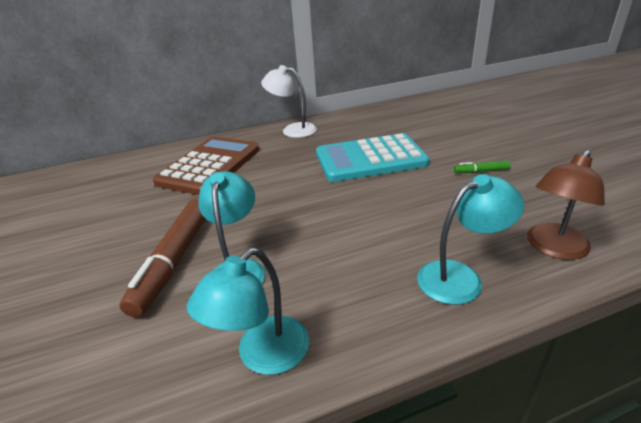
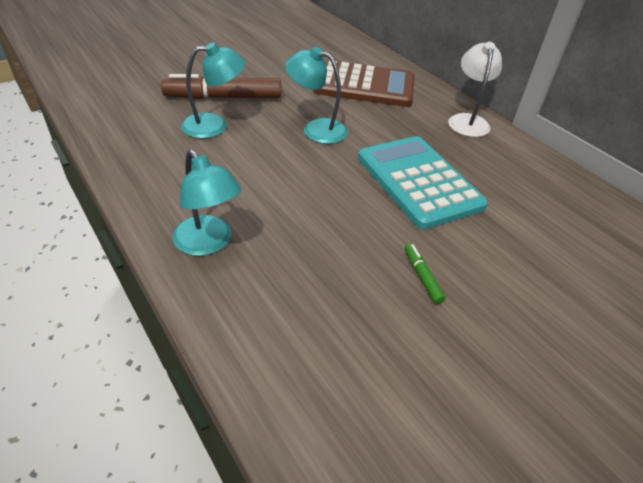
camera: 70 degrees right, 10 degrees up
(263, 356) = (130, 149): turquoise lamp -> turquoise lamp (316, 129)
(553, 248) = (259, 320): brown lamp -> none

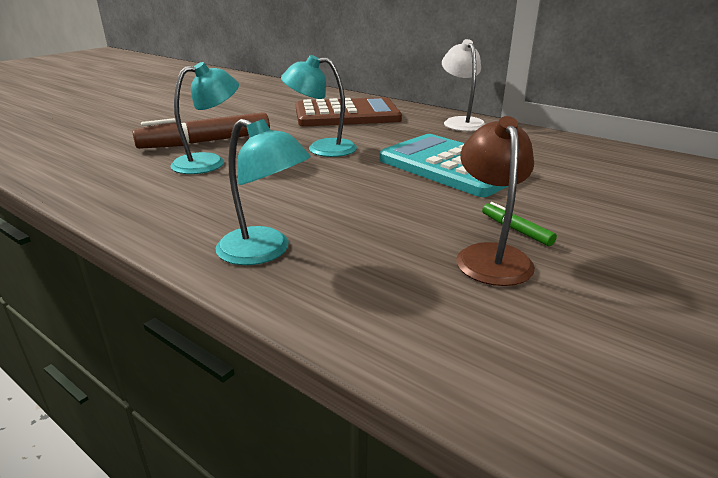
camera: 15 degrees left, 15 degrees down
(380, 299) = (490, 256): none -> brown lamp

